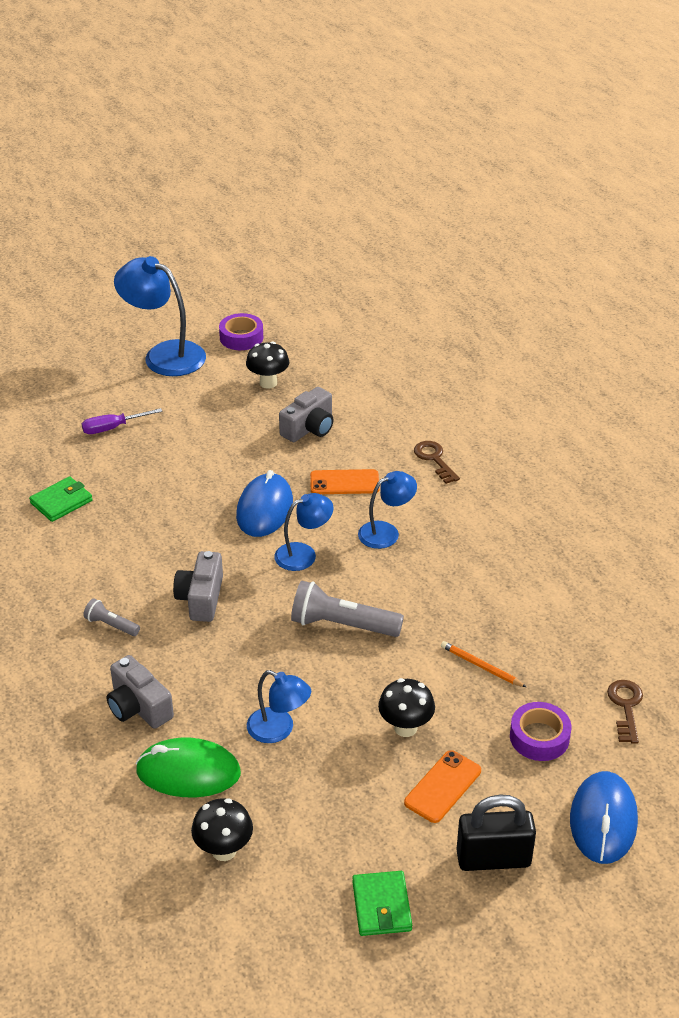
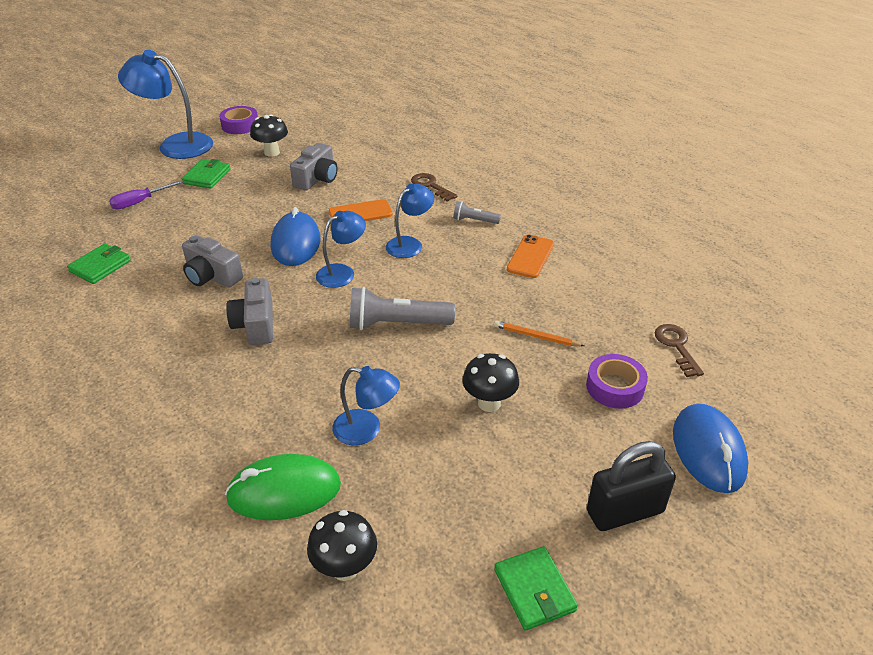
camera: 15 degrees left, 0 degrees up
(111, 625) = (170, 364): grey flashlight -> grey flashlight (474, 220)
(138, 707) = (215, 436): grey camera -> grey camera (212, 276)
(190, 405) = (207, 176): none -> green wallet
(443, 787) = (546, 451): orange phone -> orange phone (530, 257)

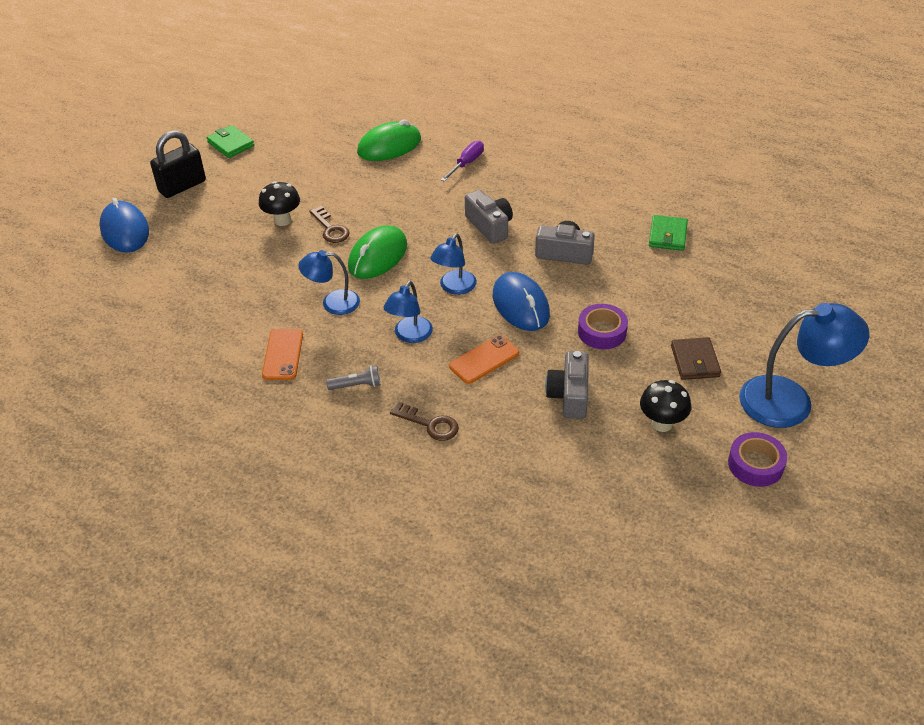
camera: 160 degrees right, 5 degrees up
(140, 202) = (721, 307): purple screwdriver -> purple screwdriver (466, 163)
(207, 176) = (695, 361): green wallet -> brown wallet
(345, 568) = (334, 128): black mushroom -> none
(366, 430) = (359, 185): blue lamp -> blue lamp (333, 303)
(397, 324) = (377, 256): grey flashlight -> green mouse
(536, 336) = (259, 276): orange pencil -> none
(615, 387) = (191, 254): purple tape -> purple tape (602, 332)
(676, 346) = (139, 299): brown key -> brown key (330, 229)

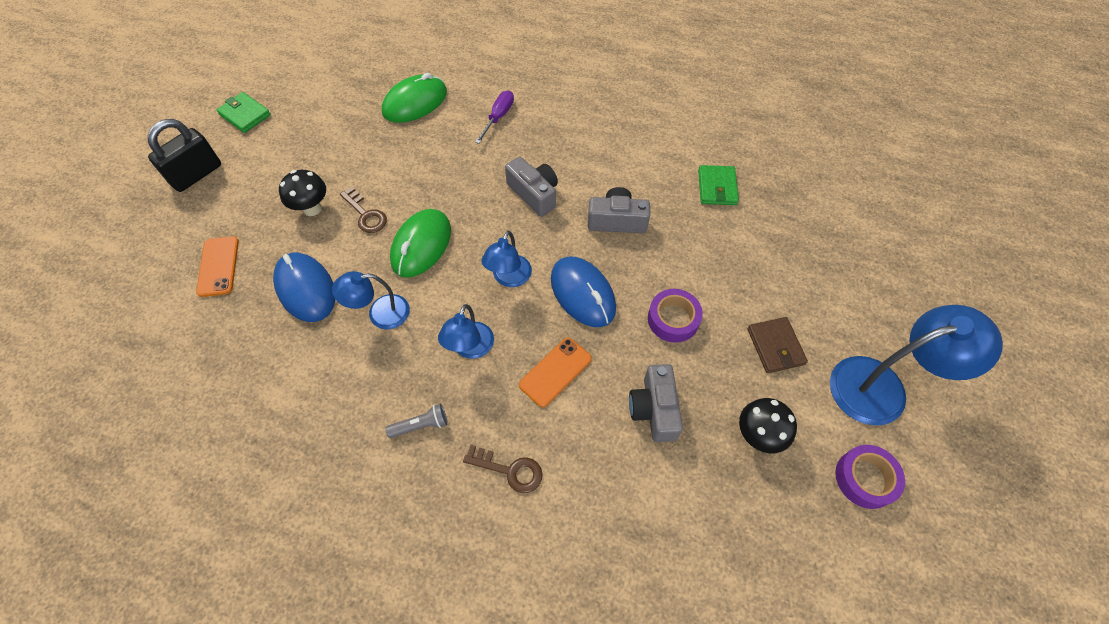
camera: 10 degrees left, 15 degrees up
(125, 230) = (136, 240): blue mouse -> blue mouse (306, 289)
(283, 354) = (332, 392): orange phone -> orange phone (218, 266)

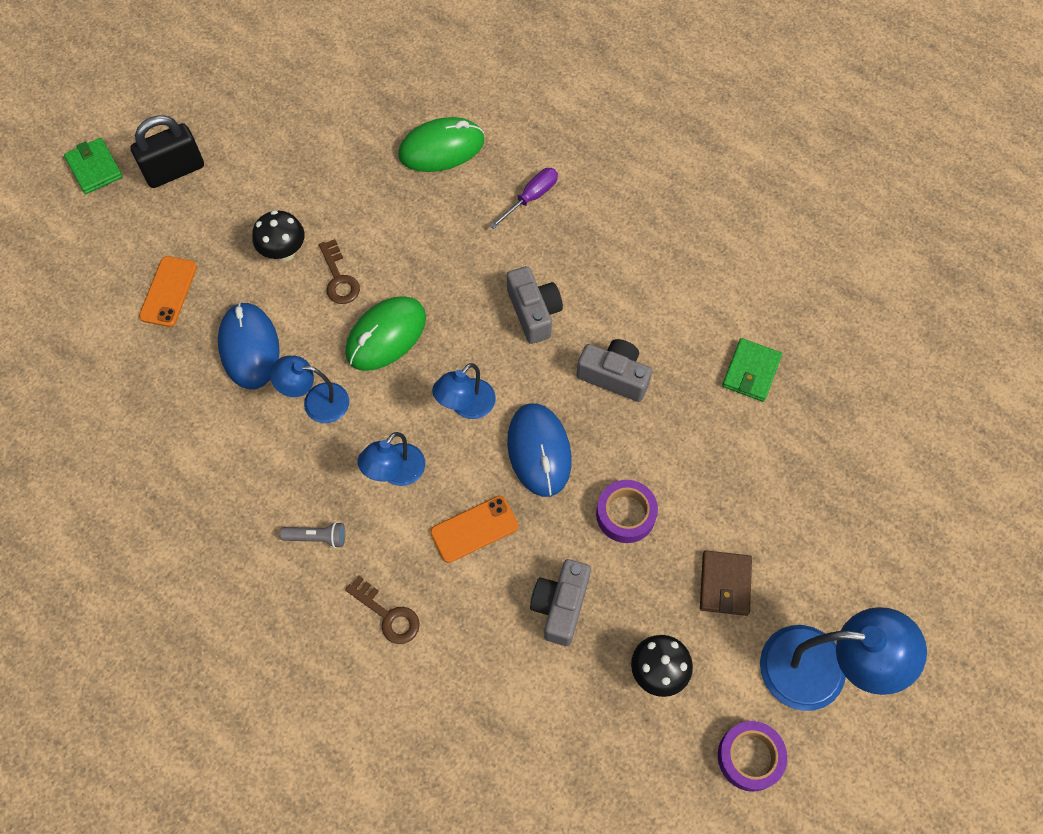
camera: 20 degrees right, 5 degrees up
(245, 115) = (246, 107): green wallet -> green wallet (94, 168)

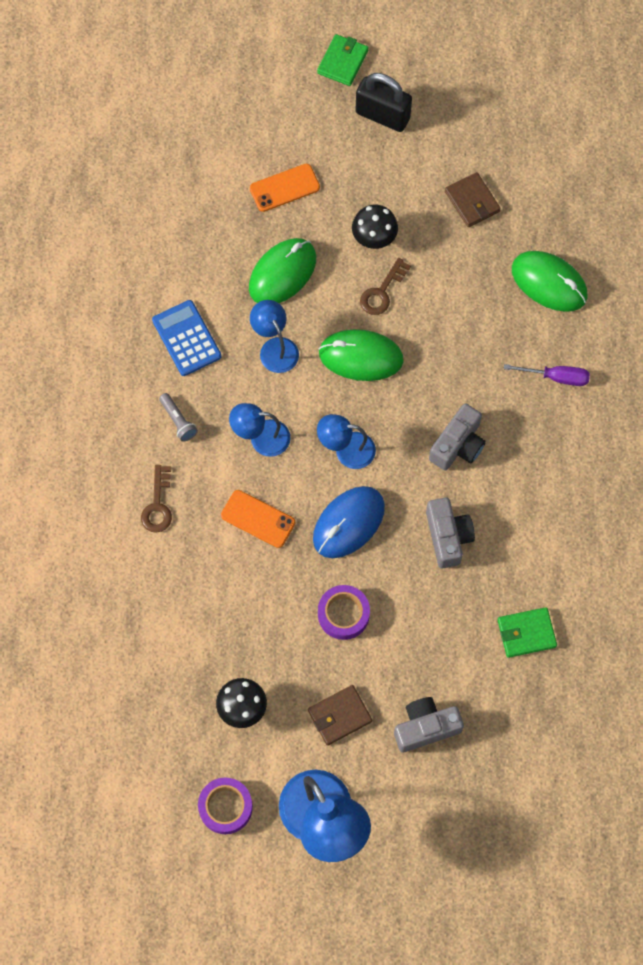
camera: 55 degrees right, 5 degrees up
(240, 474) = (187, 338): none -> blue calculator
(249, 347) = (282, 273): blue mouse -> green mouse
(317, 156) = (472, 201): none -> brown wallet
(560, 606) = (244, 613): grey camera -> grey camera (425, 727)

